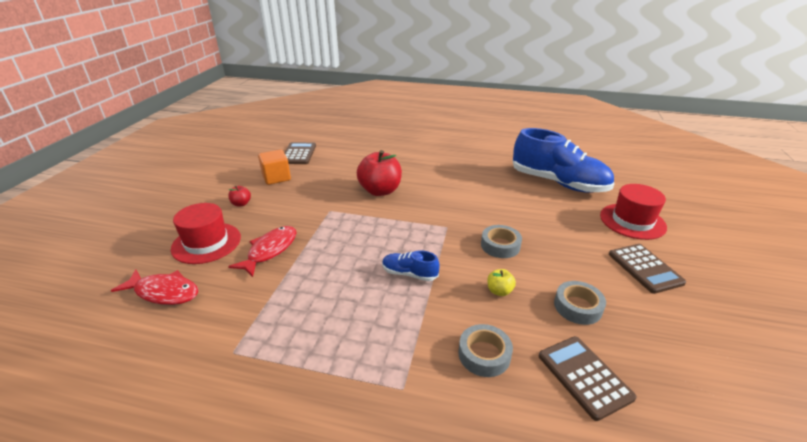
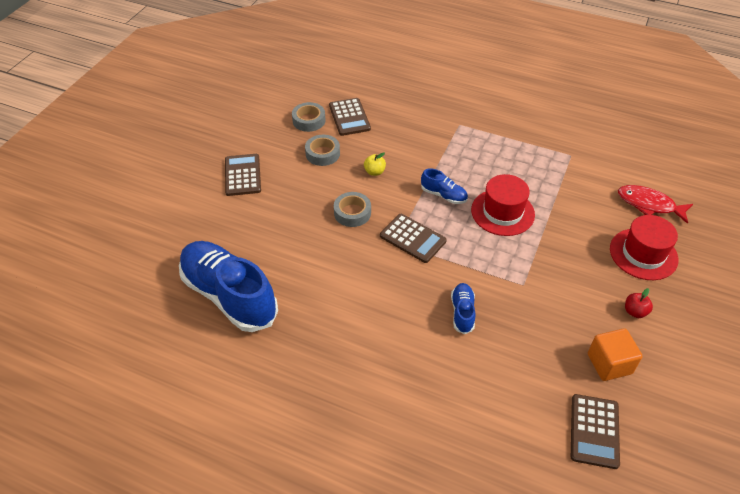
camera: 170 degrees left, 15 degrees up
(270, 250) = (574, 236): red fish -> none
(380, 191) = (462, 312): red apple -> blue shoe
(432, 231) = (412, 238): none -> brown calculator
(484, 354) = (404, 134): grey tape -> grey tape (309, 120)
(632, 221) = (201, 224): red hat -> red hat (502, 212)

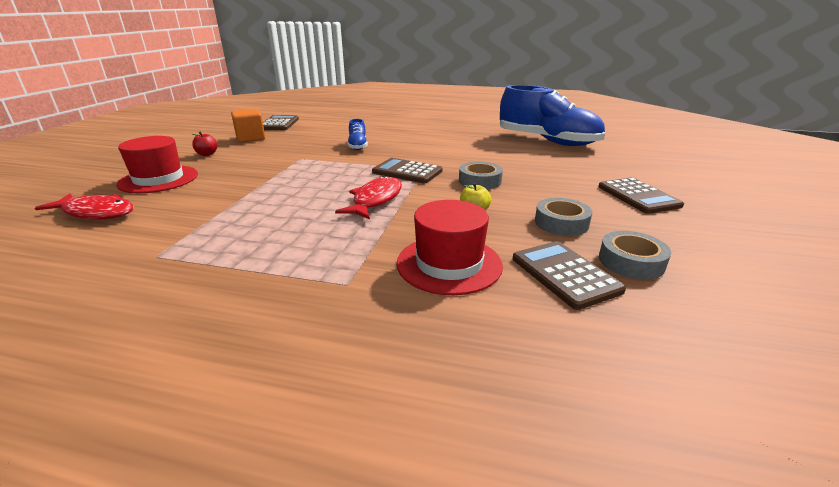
camera: 170 degrees right, 20 degrees down
(443, 195) = (375, 200): blue shoe -> red fish
(502, 212) = (303, 193): red hat -> red hat (449, 264)

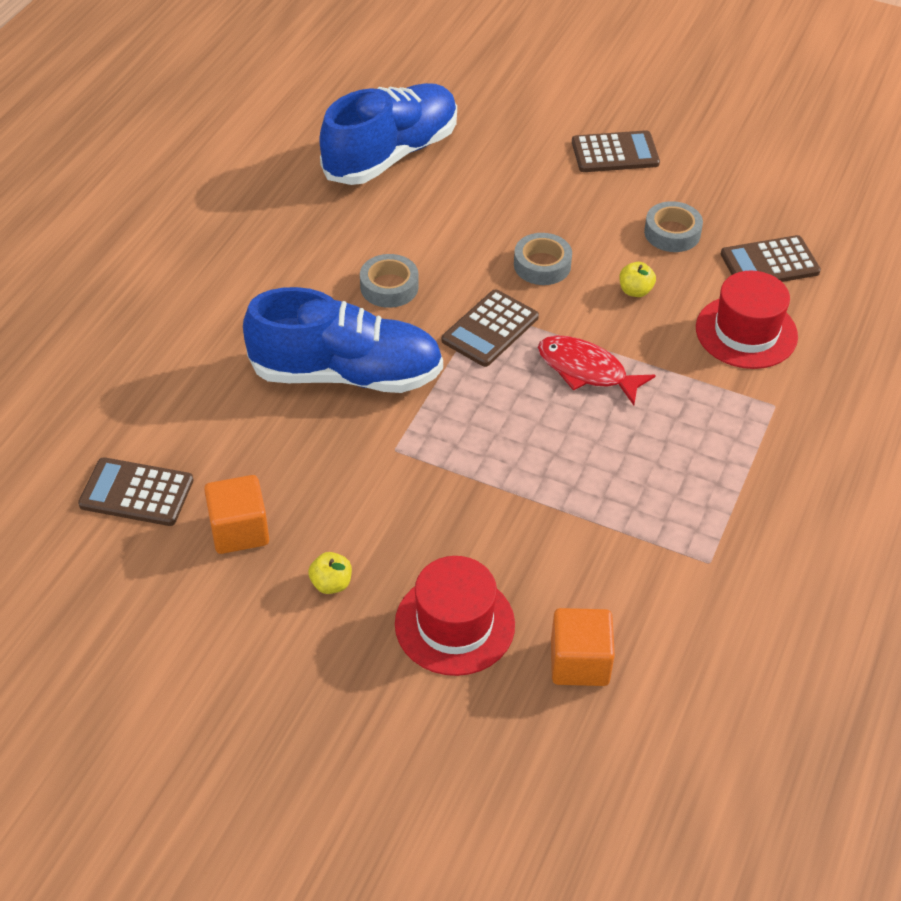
camera: 80 degrees left, 20 degrees up
(96, 213) = (579, 662): red fish -> orange cube
(207, 154) = (331, 584): red apple -> yellow apple
(358, 146) = (347, 374): blue shoe -> blue shoe, size x2.26
(631, 262) = (752, 216): grey tape -> grey tape (389, 287)

